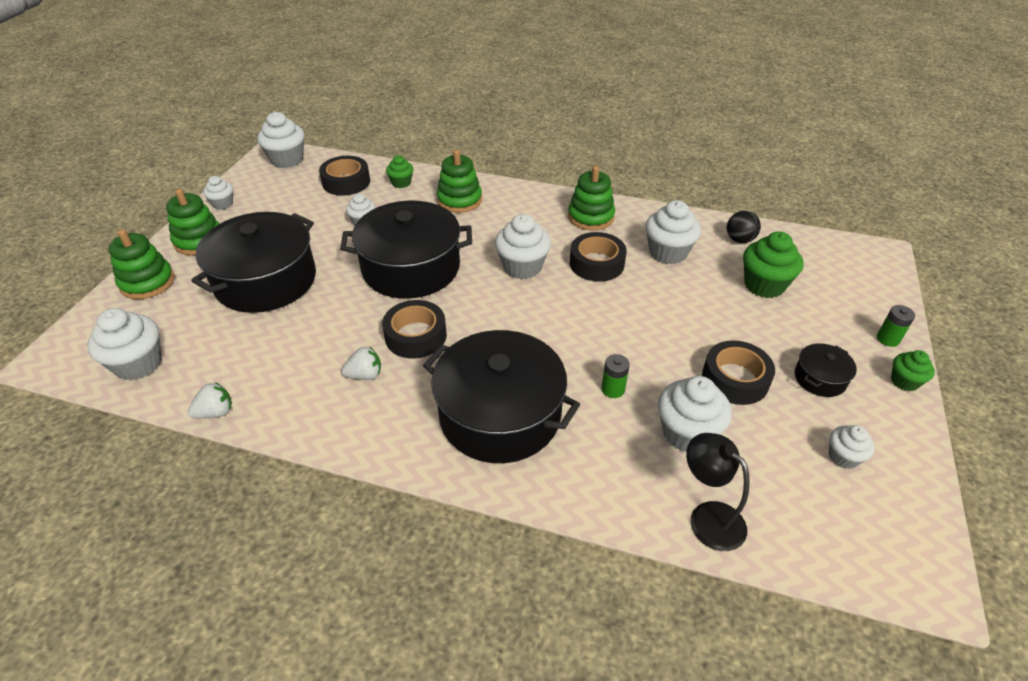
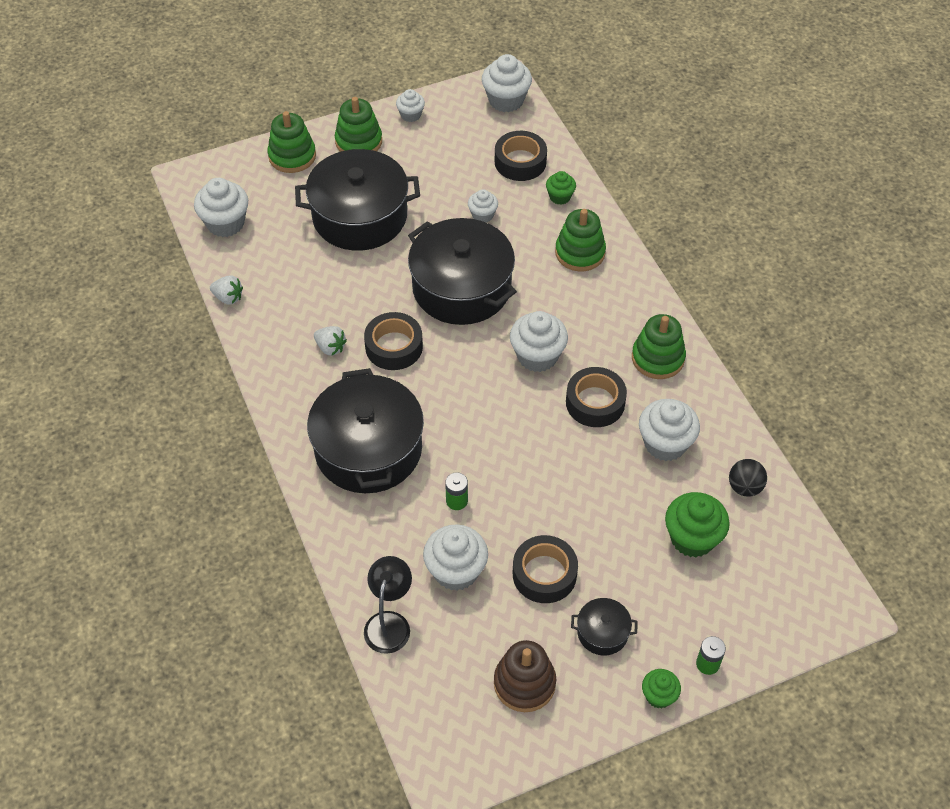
camera: 50 degrees right, 10 degrees up
(843, 457) = (524, 683): white cupcake -> brown stacking toy

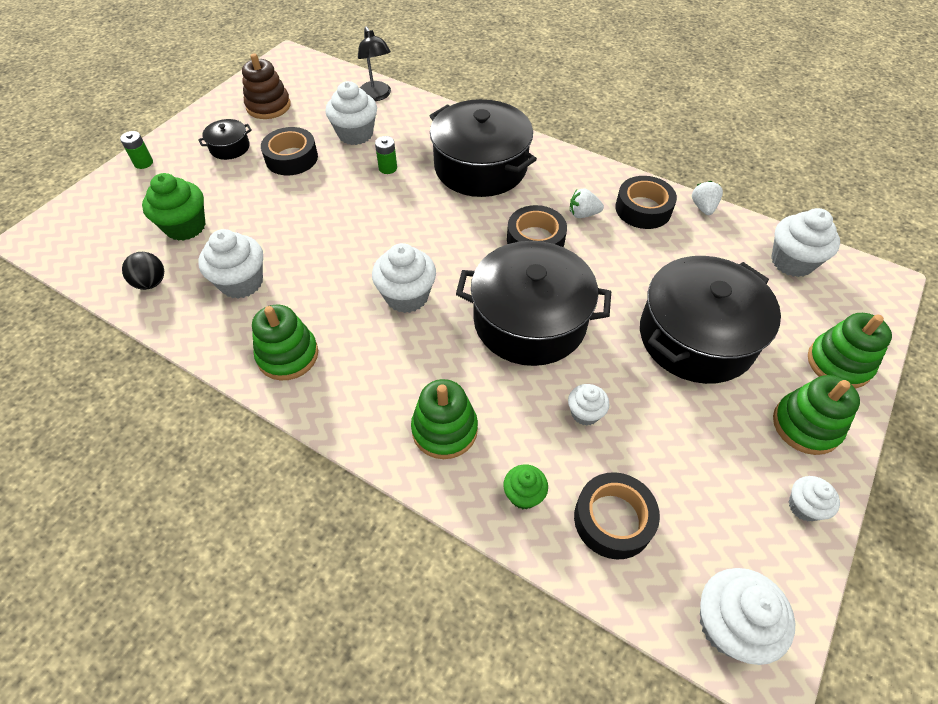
camera: 145 degrees right, 0 degrees up
(228, 298) = (703, 207): white strawberry -> white strawberry turned 105 degrees clockwise
(595, 402) = (326, 284): black tape -> black tape (643, 209)
(659, 696) = (173, 135): green cupcake -> none

